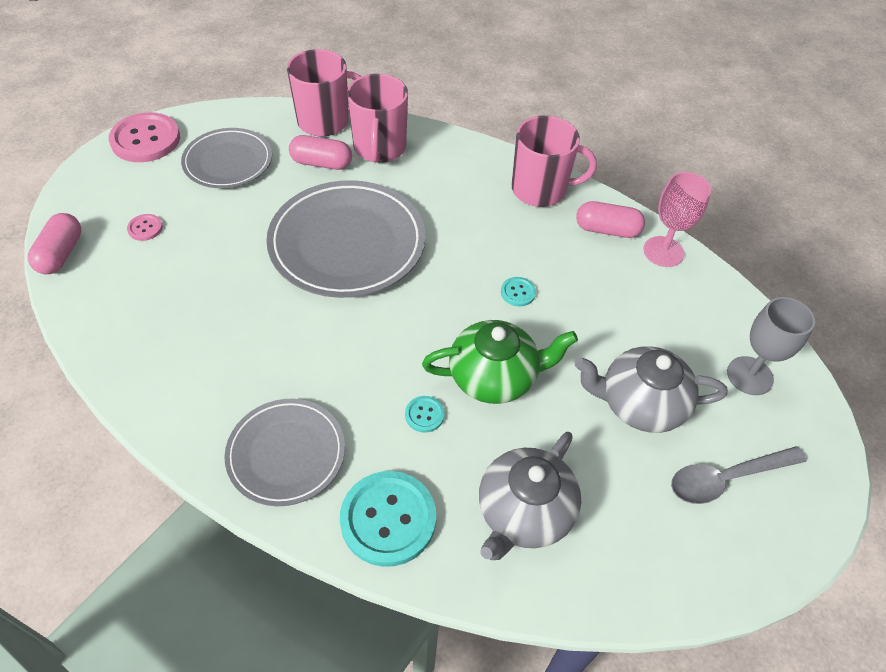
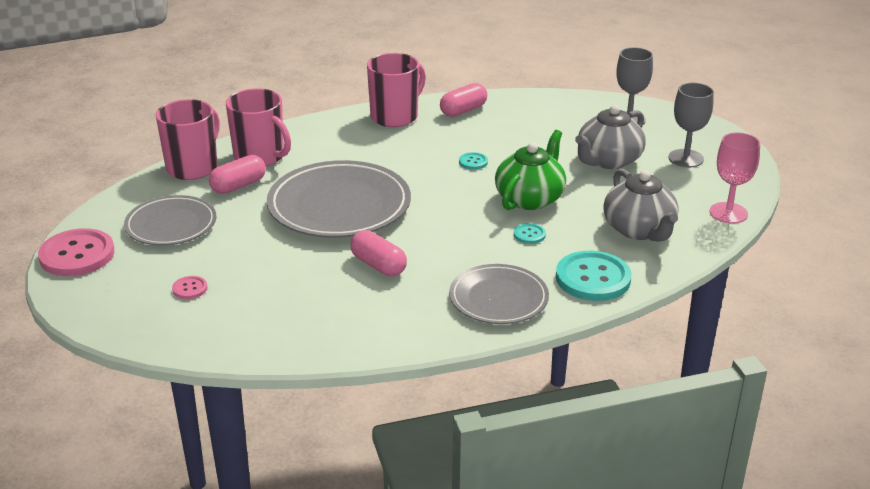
camera: 50 degrees left, 20 degrees down
(61, 254) = (158, 340): pink capsule -> pink capsule (378, 265)
(663, 251) = (506, 101): pink goblet -> pink goblet (728, 213)
(726, 478) = (686, 158): grey spoon -> grey goblet

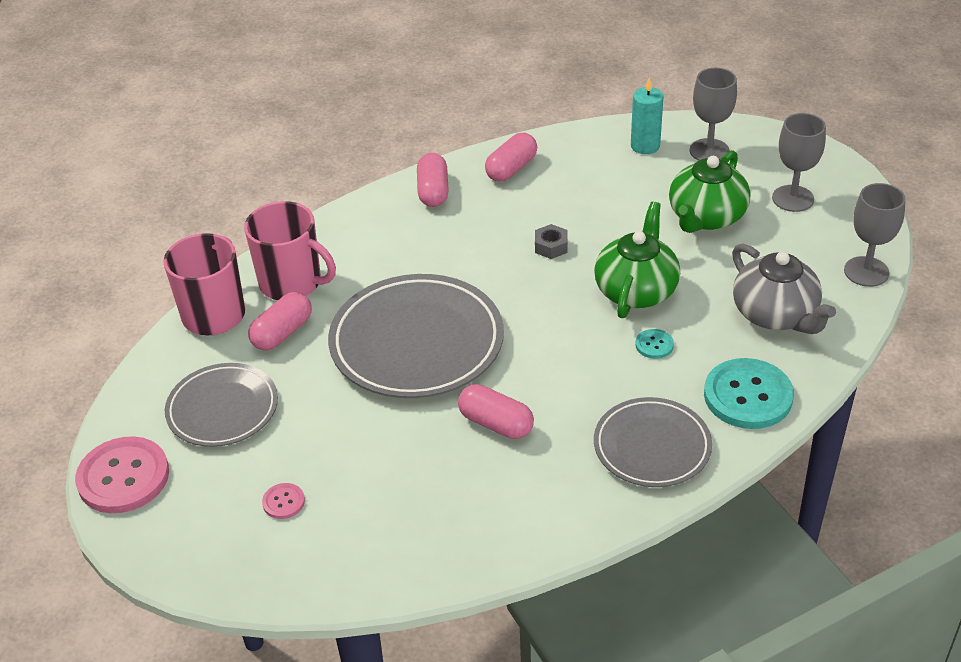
camera: 10 degrees left, 10 degrees up
(395, 116) = (433, 191): pink mug -> pink capsule
(473, 162) = (551, 246): turquoise button -> grey nut
(577, 110) = (645, 146): none -> turquoise candle
(608, 160) = (706, 217): grey teapot -> green teapot
(728, 213) = (866, 272): pink goblet -> grey goblet

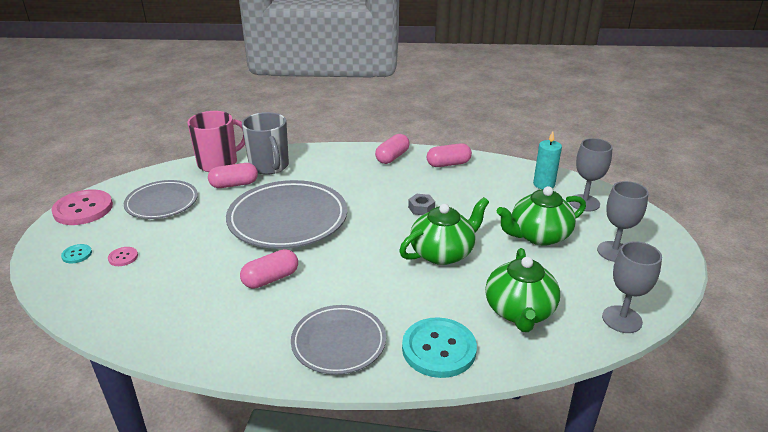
camera: 35 degrees right, 10 degrees down
(292, 283) = (269, 166): pink mug -> grey mug
(496, 423) = (271, 279): pink capsule -> pink capsule turned 75 degrees clockwise
(654, 345) = (415, 287): turquoise button -> turquoise button (77, 254)
(776, 315) = (519, 311): grey teapot -> green teapot

